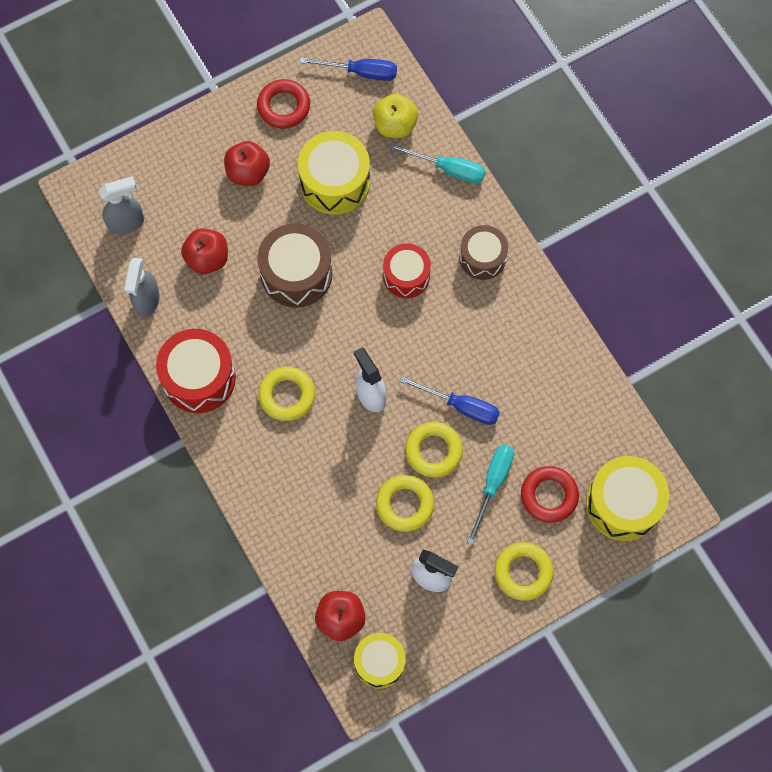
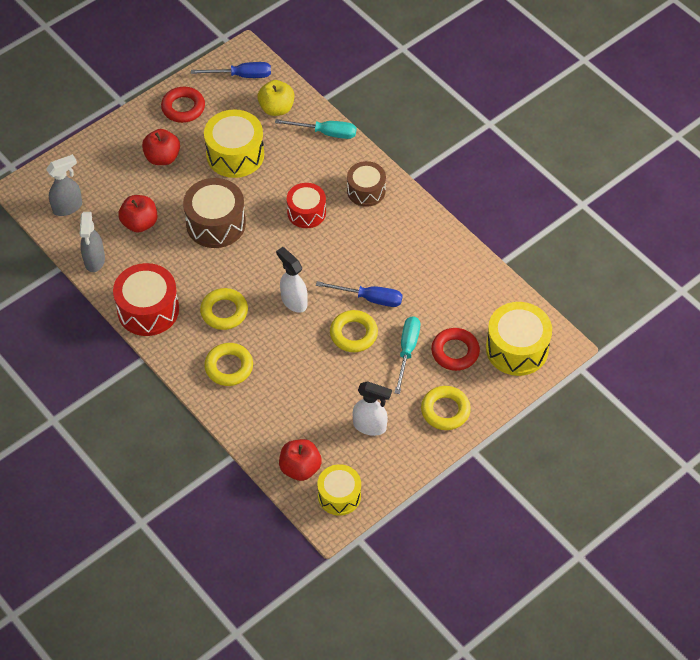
camera: 10 degrees left, 15 degrees down
(405, 504) = (337, 376): yellow ring -> yellow ring (229, 367)

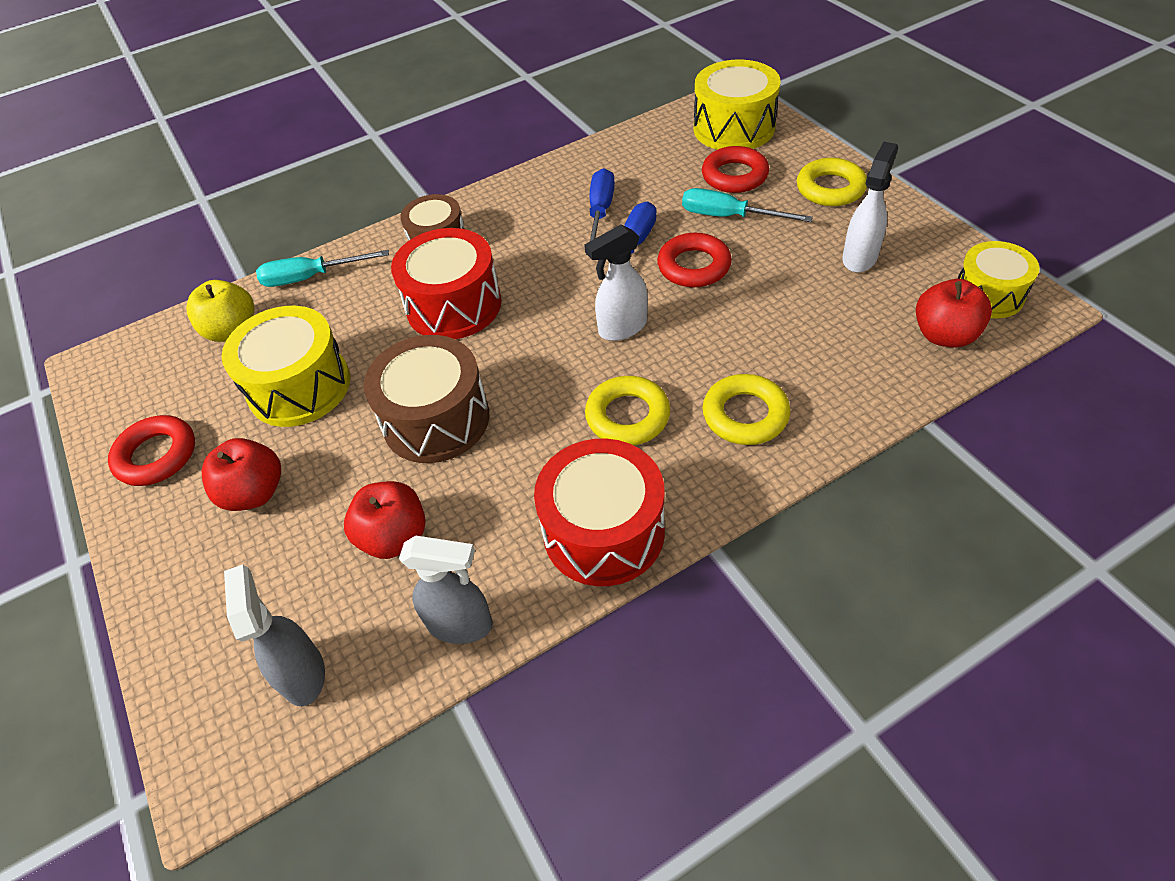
camera: 75 degrees left, 5 degrees down
(241, 76) = (137, 371): blue screwdriver -> blue screwdriver (600, 213)
(306, 212) = (454, 305): red drum -> red drum, size x1.53
(326, 133) = (311, 277): turquoise screwdriver -> turquoise screwdriver turned 120 degrees counterclockwise
(353, 334) = (694, 266): yellow ring -> red ring

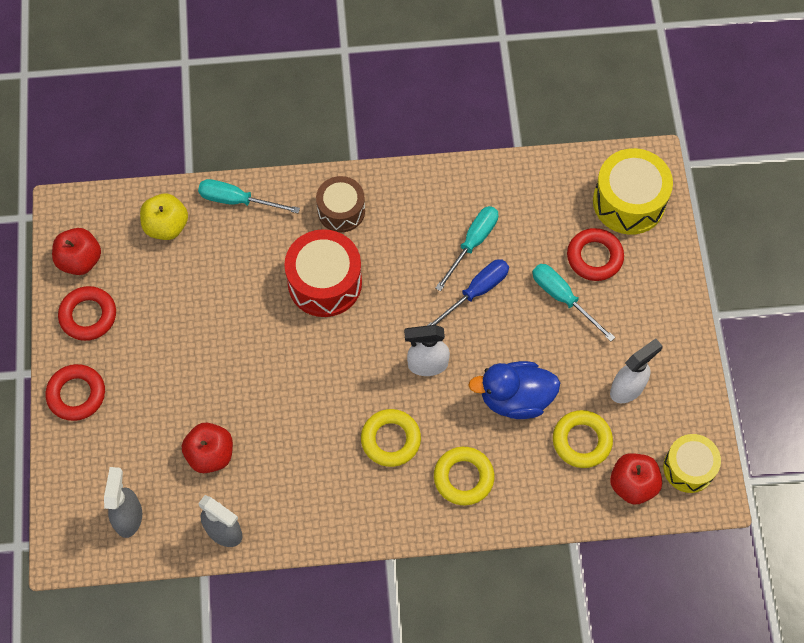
camera: 20 degrees right, 15 degrees up
(254, 493) = (139, 378): red apple -> red apple (80, 260)
(299, 387) = (194, 304): yellow drum -> none
(436, 419) = (270, 378): brown drum -> none
(600, 213) = (472, 243): blue screwdriver -> turquoise screwdriver
(603, 531) = (332, 514): red drum -> none
(694, 266) = (508, 334): red ring -> red ring (76, 394)
(746, 316) = (515, 398): none -> blue duck
(830, 188) = (655, 309): yellow ring -> yellow ring (581, 441)

